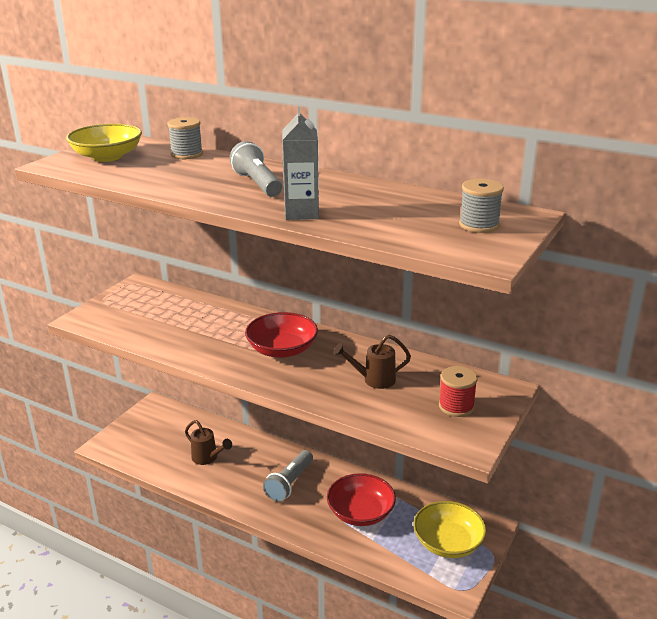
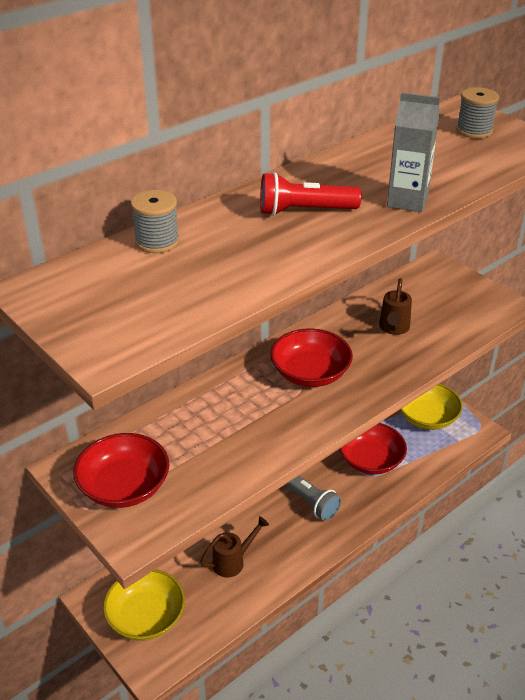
camera: 70 degrees left, 10 degrees up
(107, 157) = (113, 303): yellow bowl -> yellow bowl (146, 617)
(126, 305) = (124, 486): none -> red bowl
(257, 184) = (304, 211): grey flashlight -> red flashlight
(456, 406) = (452, 296): red spool -> none

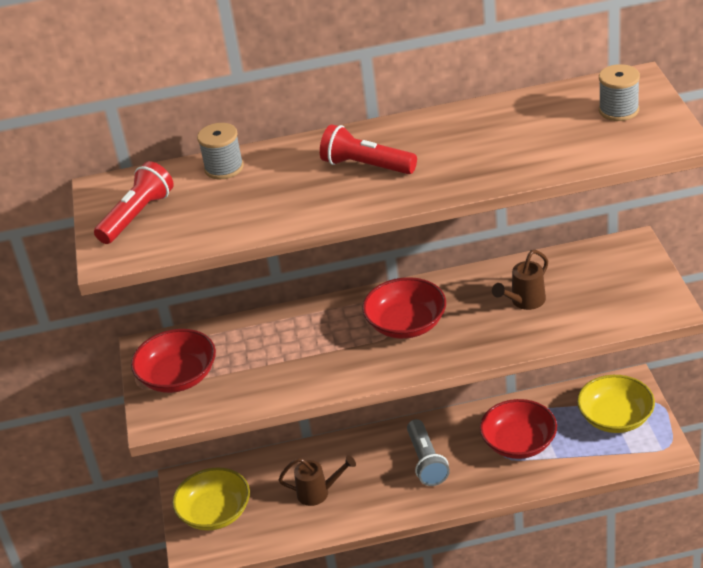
camera: 35 degrees right, 0 degrees up
(100, 306) = (137, 216): none -> red flashlight
(407, 201) = (466, 176): grey carton -> none

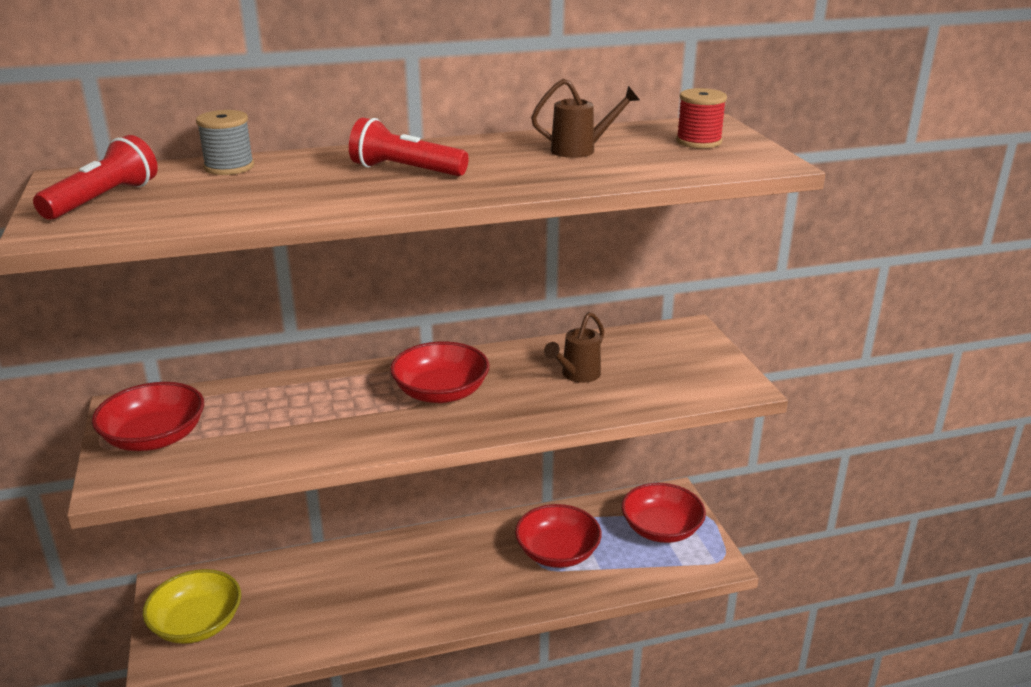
camera: 10 degrees left, 10 degrees down
(319, 493) = (325, 602): brown watering can -> brown watering can (581, 150)
(426, 461) = (453, 570): grey flashlight -> none
(615, 418) = (661, 529): yellow bowl -> red bowl
(618, 110) = (698, 141): grey spool -> red spool

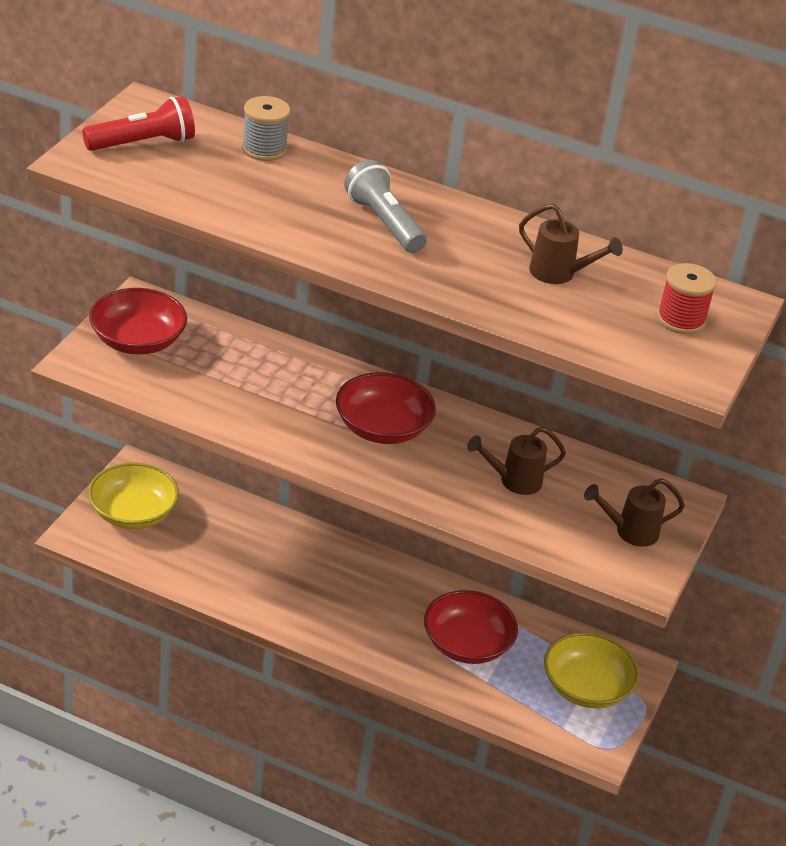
camera: 35 degrees right, 10 degrees up
(405, 170) = (384, 223): red flashlight -> grey flashlight
(661, 529) = (586, 687): red bowl -> yellow bowl
(689, 364) = (629, 532): none -> brown watering can

